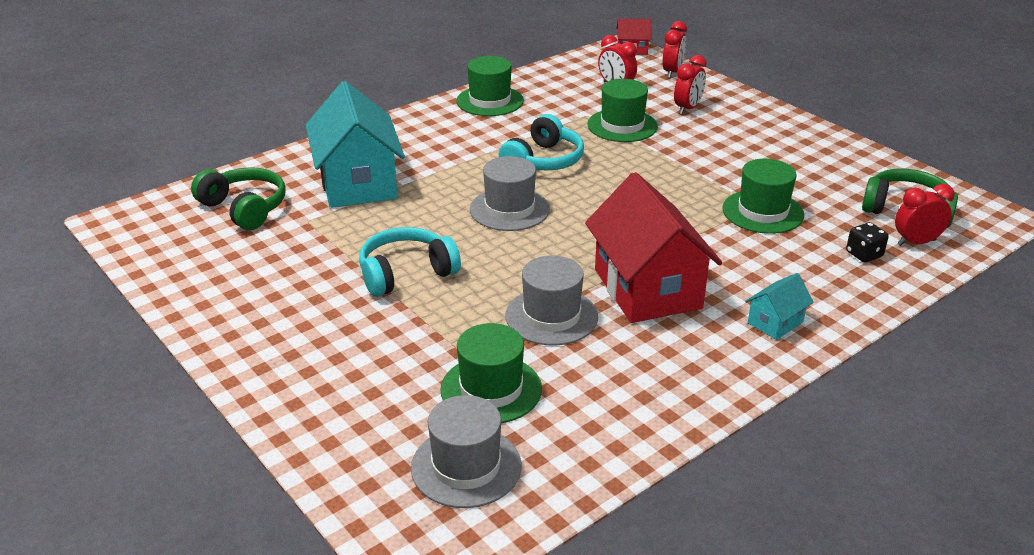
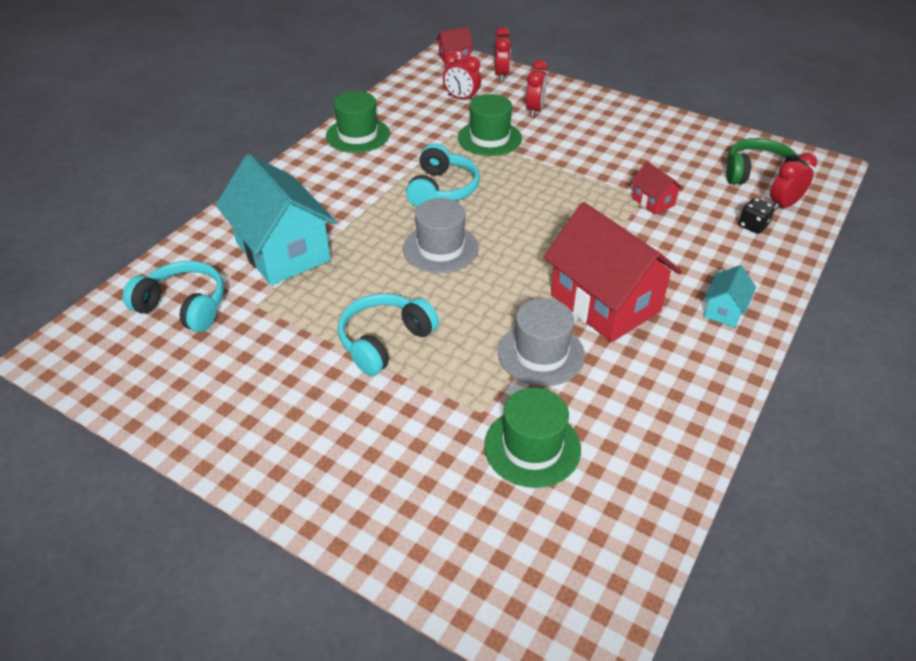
camera: 20 degrees left, 10 degrees up
(244, 208) = (184, 306): green headphones -> turquoise headphones
(466, 466) = (557, 538): grey hat -> none
(762, 212) = (653, 202): green hat -> red house

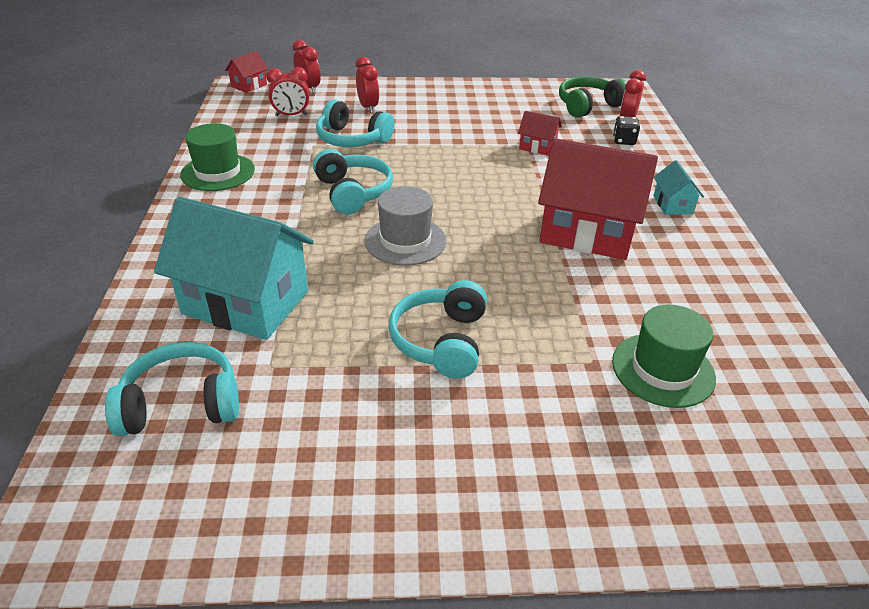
camera: 35 degrees left, 5 degrees down
(489, 138) = (352, 139): green hat -> turquoise headphones
(541, 353) = (584, 291): grey hat -> none

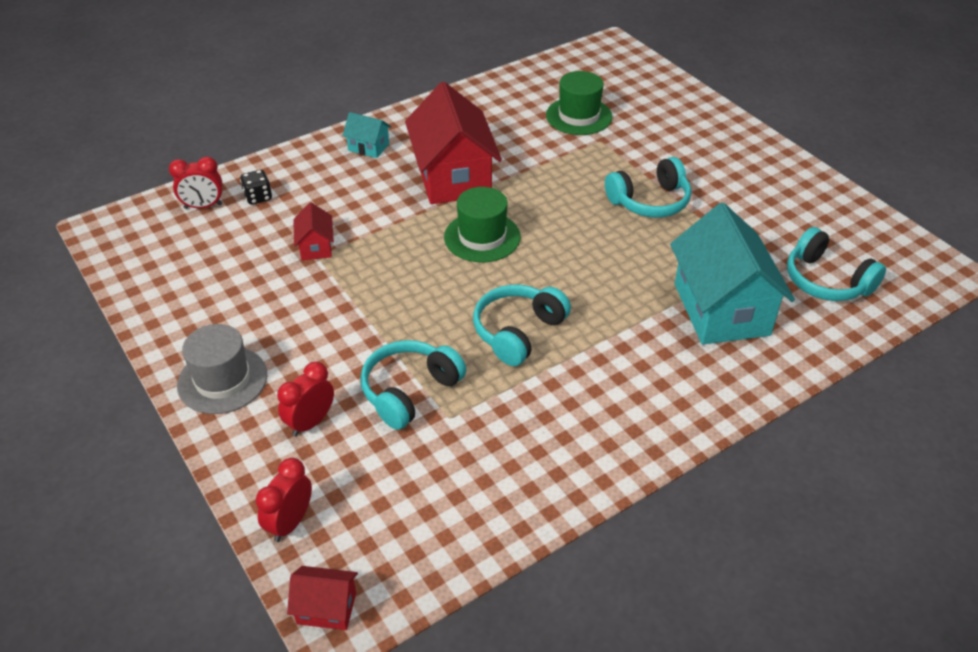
camera: 120 degrees left, 5 degrees up
(218, 172) = (579, 460): green hat -> green hat (482, 237)
(291, 115) = (390, 487): red clock -> none
(352, 139) = (409, 391): turquoise headphones -> turquoise headphones turned 135 degrees counterclockwise
(405, 241) = (560, 264): grey hat -> grey hat (222, 380)
(588, 106) = (178, 241): green headphones -> none
(672, 205) = (368, 147): turquoise house -> turquoise house turned 60 degrees clockwise

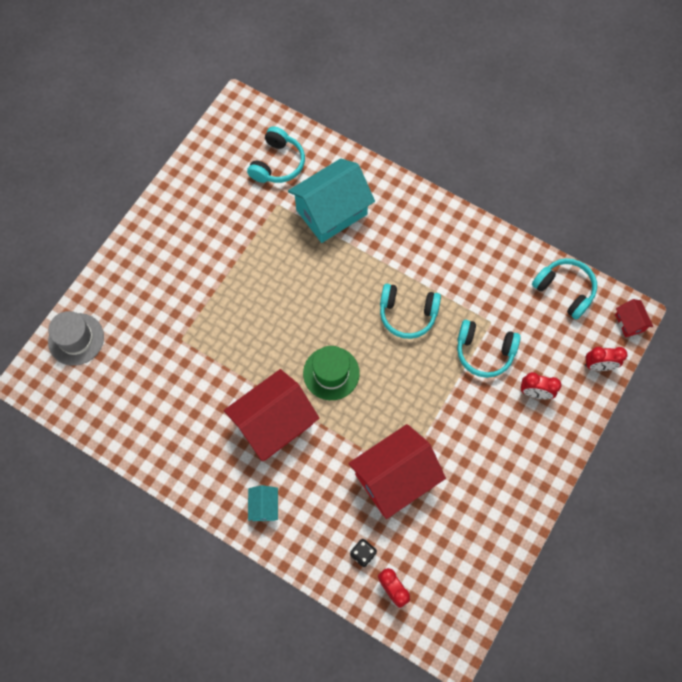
camera: 115 degrees left, 25 degrees up
(222, 380) = (534, 462): grey hat -> grey hat (76, 339)
(316, 247) = (394, 477): red house -> red house, size x2.23
(579, 116) = (153, 366): green hat -> none
(650, 201) = (242, 282): turquoise headphones -> turquoise headphones (564, 290)

